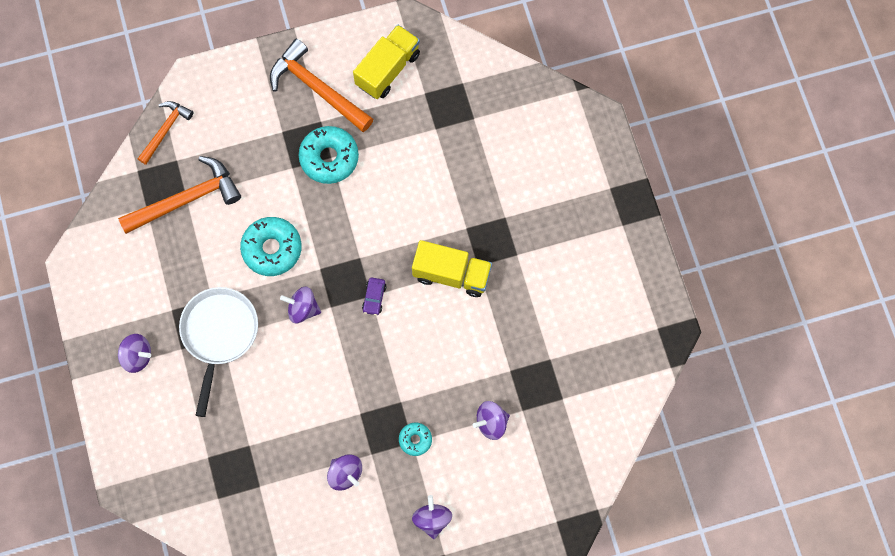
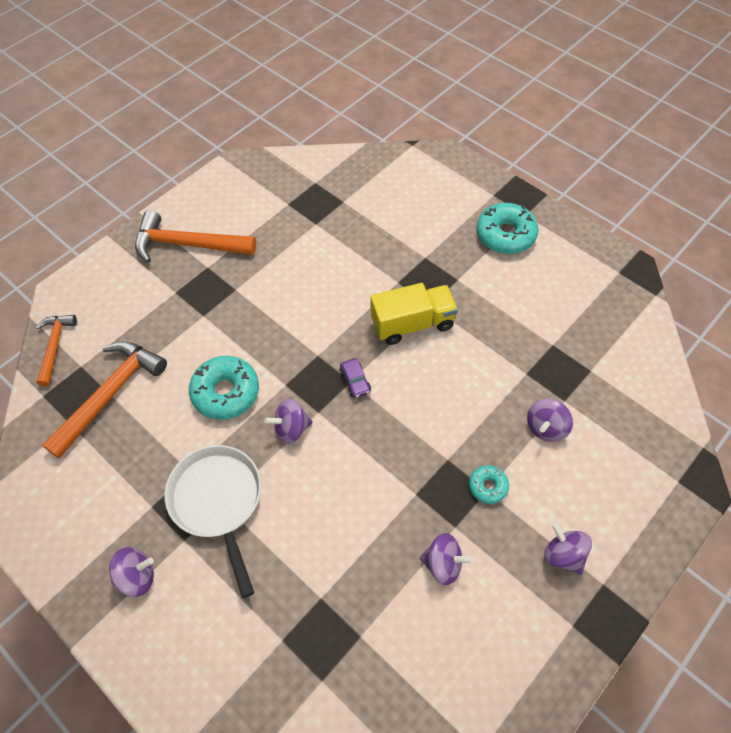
camera: 30 degrees left, 15 degrees down
(329, 158) = (234, 290): turquoise donut -> turquoise donut (505, 235)
(388, 69) = (243, 202): yellow truck -> none

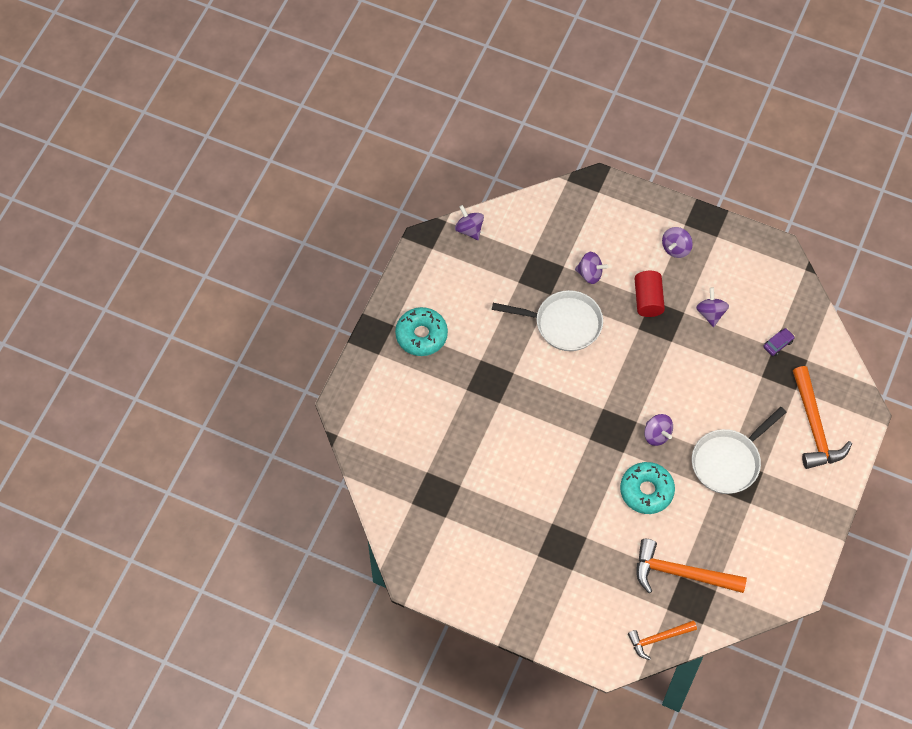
camera: 110 degrees left, 5 degrees up
(137, 577) = (797, 490): purple spinning top -> purple spinning top (469, 229)
(188, 245) = (520, 581): orange hammer -> orange hammer (814, 426)
(355, 381) = (601, 405): purple car -> purple car (778, 344)
(412, 324) = (536, 380): yellow truck -> none
(480, 375) = (563, 324): none -> white pan
(488, 486) = (648, 300): turquoise donut -> red cylinder

